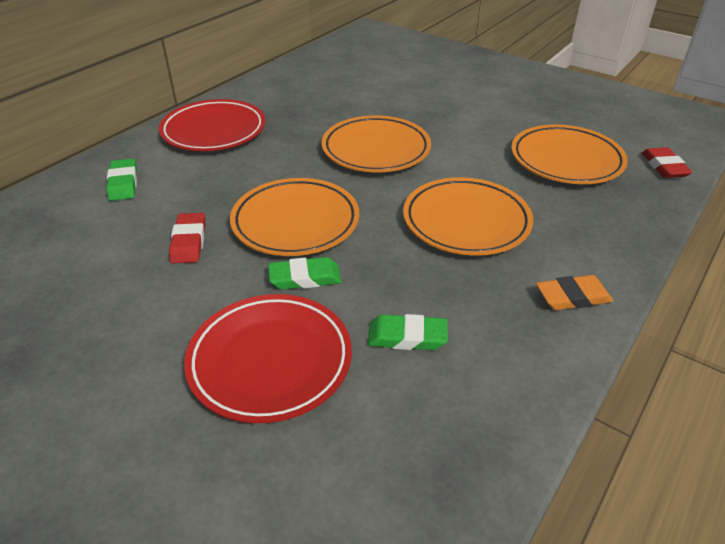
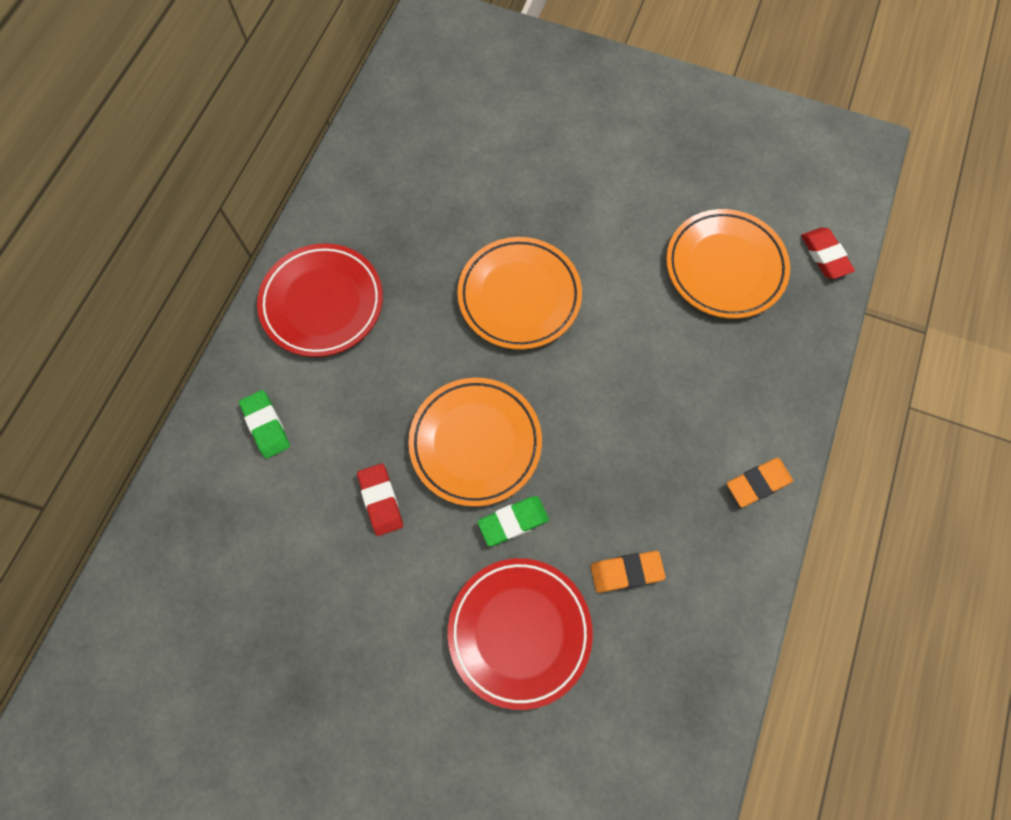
camera: 15 degrees left, 30 degrees up
(407, 337) = (626, 572): green eraser -> orange eraser
(466, 222) = (643, 399): orange plate -> none

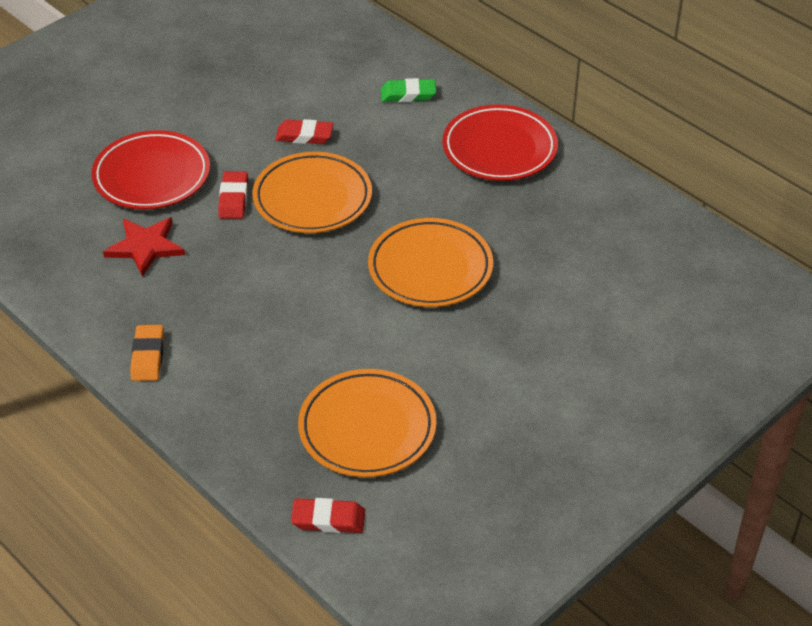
camera: 115 degrees right, 25 degrees down
(513, 521) = (233, 199): green eraser -> red eraser
(626, 572) = (145, 247): orange eraser -> red star

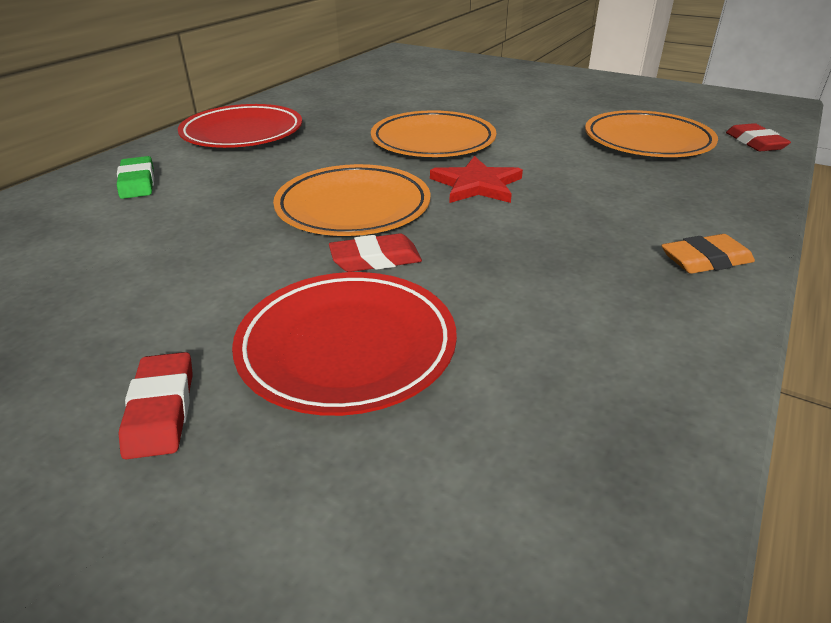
camera: 105 degrees left, 10 degrees down
(145, 247) = (518, 311): red star -> red star (477, 185)
(304, 136) = (224, 232): red eraser -> red eraser (161, 410)

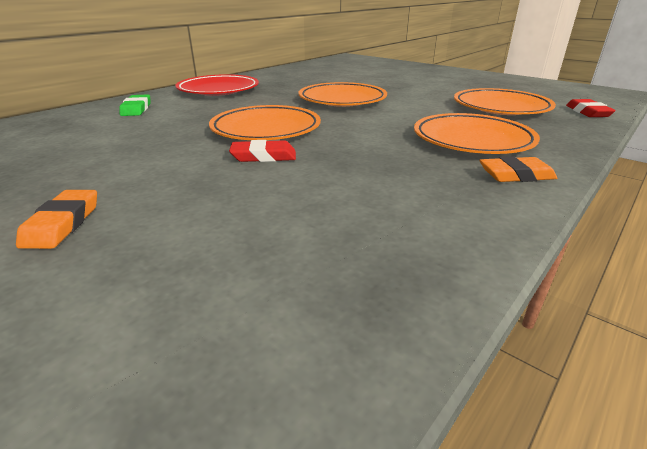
camera: 10 degrees right, 5 degrees down
(161, 410) = (62, 224): red eraser -> orange eraser
(347, 347) = (212, 202): red plate -> none
(477, 185) = (360, 123): red star -> none
(633, 204) = (472, 140): none -> orange plate

